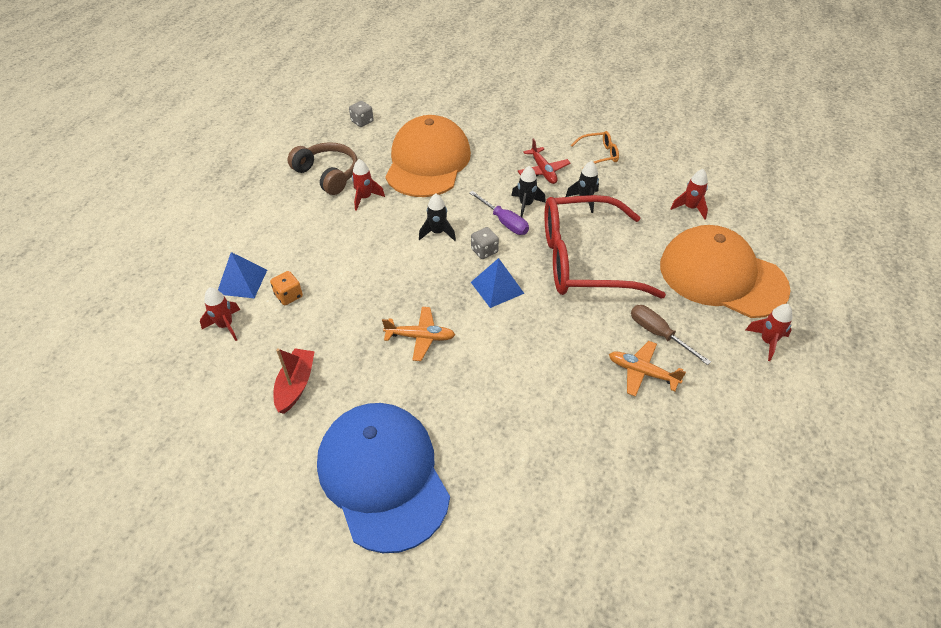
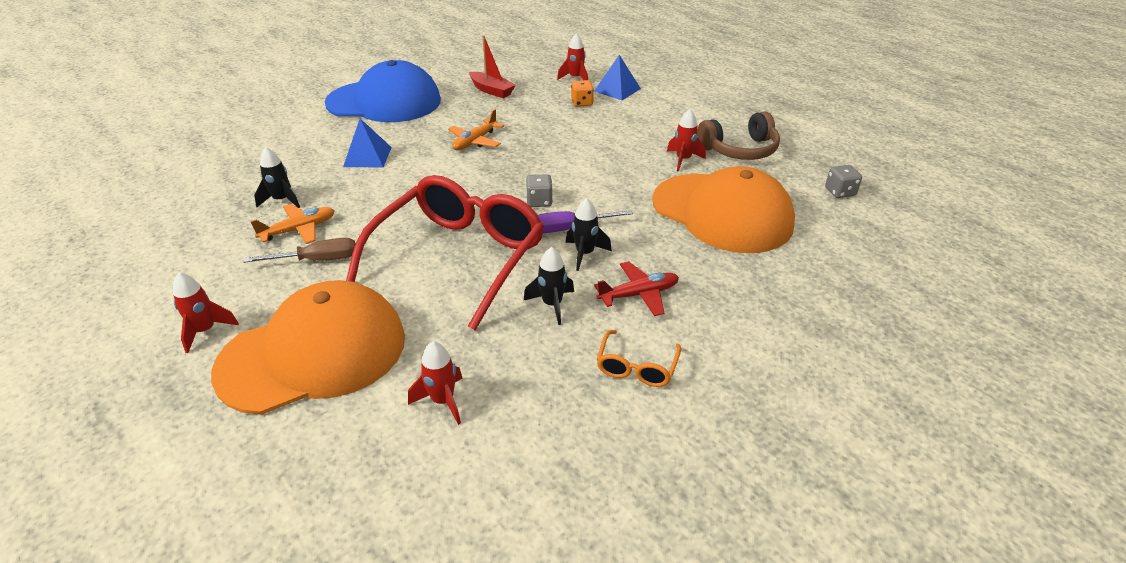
camera: 120 degrees right, 10 degrees down
(437, 233) = (592, 184): black rocket -> black rocket (282, 200)
(497, 287) = (484, 192): blue pyramid -> blue pyramid (367, 157)
(543, 171) = (639, 294): red plane -> red plane turned 150 degrees clockwise

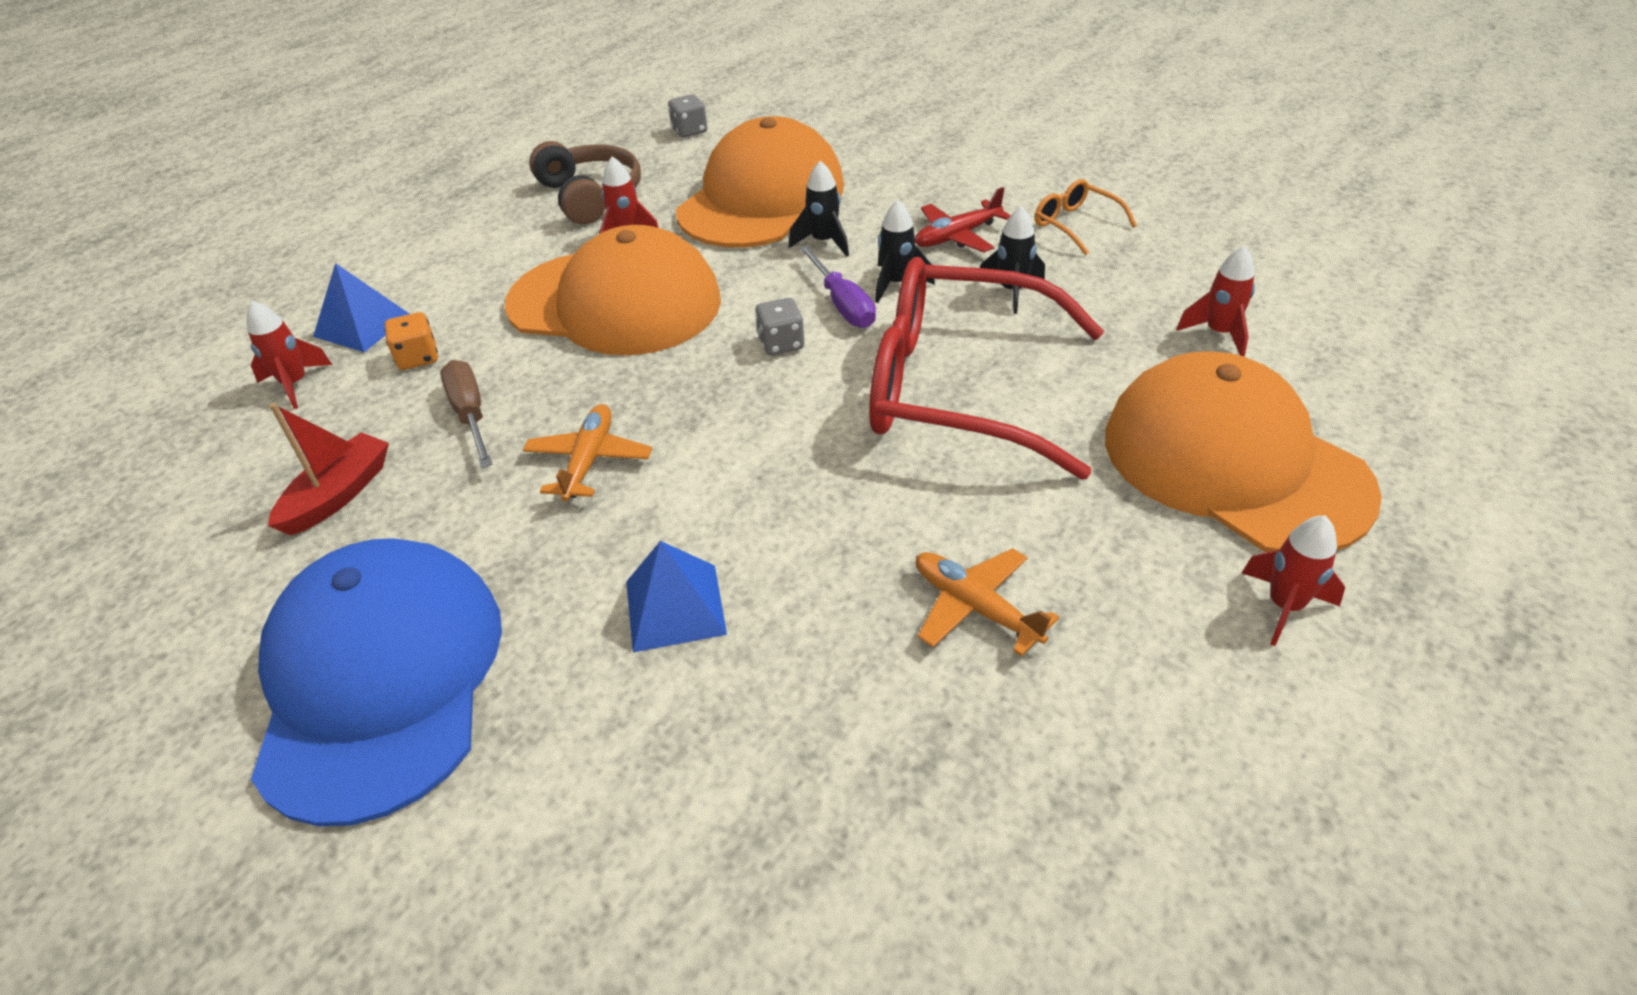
camera: 100 degrees left, 5 degrees up
(282, 200) = (888, 685): black rocket -> black rocket (823, 242)
(317, 260) = (1045, 543): brown screwdriver -> brown screwdriver (470, 415)
(475, 141) = (589, 460): orange plane -> orange plane turned 105 degrees counterclockwise
(608, 153) = (615, 303): none -> orange cap
(636, 367) = (1075, 224): orange glasses -> orange glasses turned 135 degrees counterclockwise
(639, 294) = (957, 236): red plane -> red plane turned 90 degrees counterclockwise

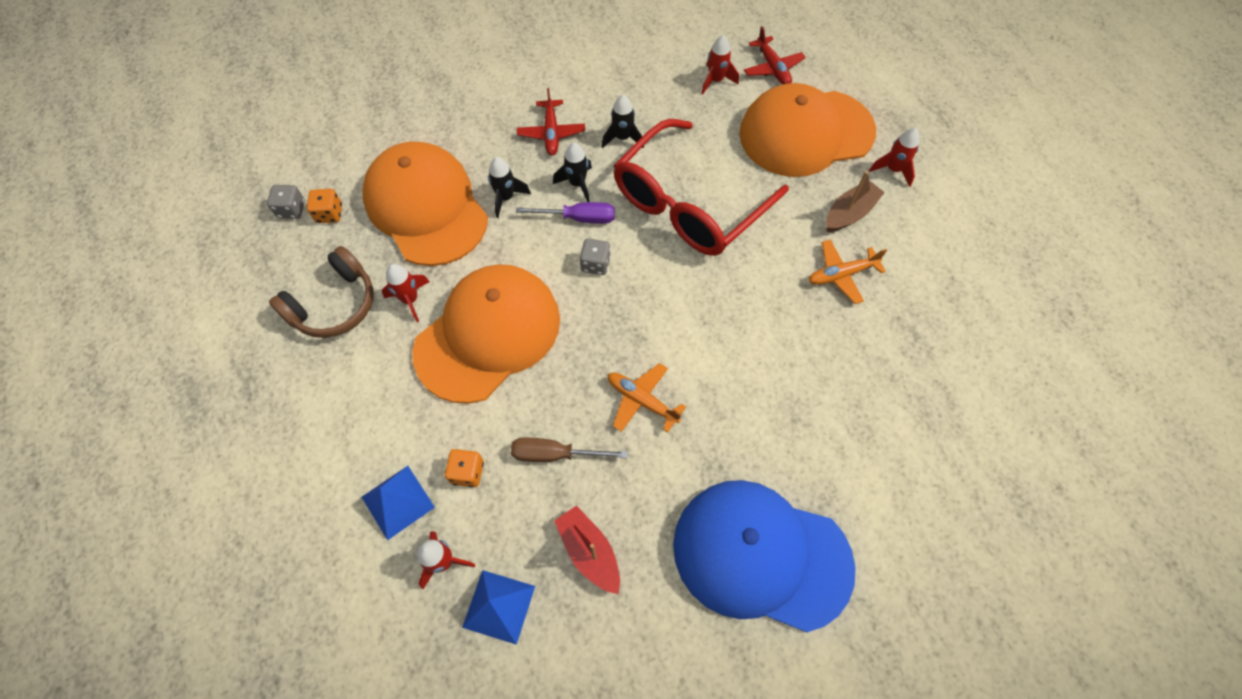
camera: 65 degrees left, 20 degrees up
(590, 196) = (334, 304): brown headphones -> brown headphones turned 135 degrees clockwise
(675, 607) = (779, 397): blue pyramid -> blue pyramid (499, 606)
(702, 151) = (329, 214): none -> orange dice
(1075, 224) = (582, 77): orange glasses -> none
(1119, 576) = (849, 213): none -> brown boat
(1323, 381) = (773, 68): none -> red plane

